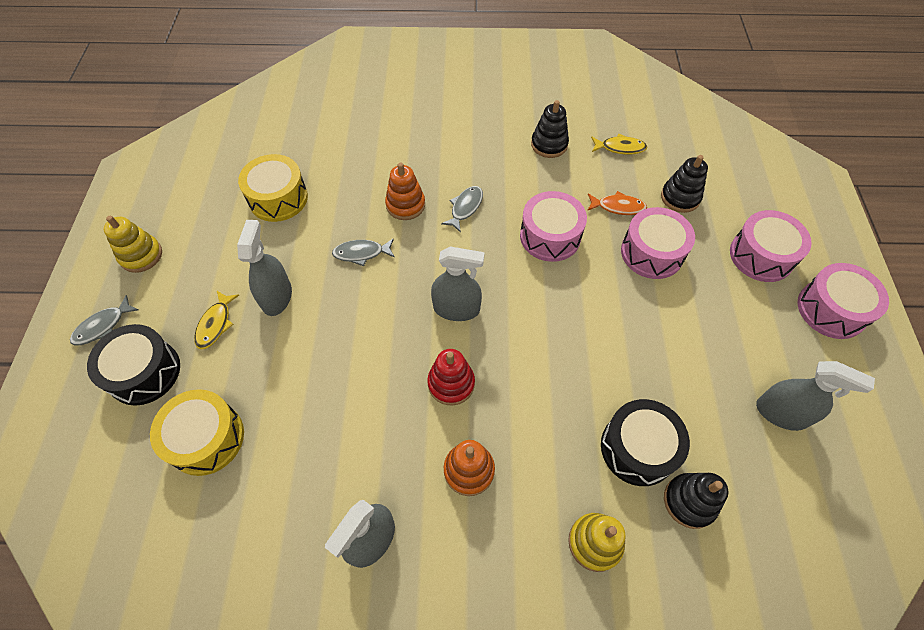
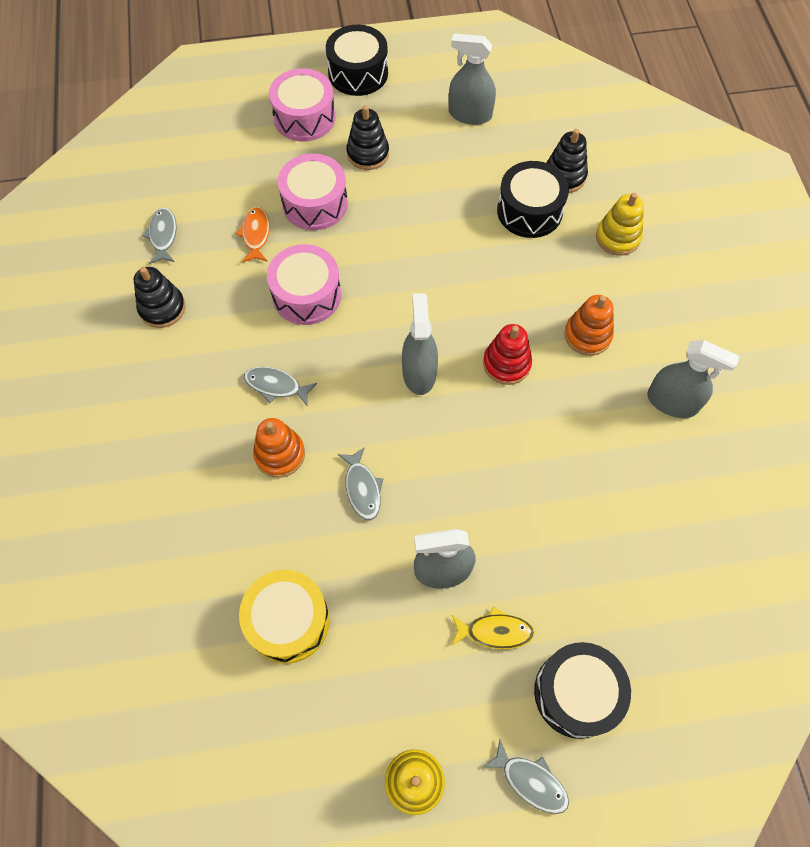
camera: 100 degrees left, 5 degrees up
(206, 438) = (630, 586): yellow drum -> none
(620, 148) = (163, 235): yellow fish -> grey fish
(680, 197) = (235, 180): black stacking toy -> black stacking toy (368, 154)
(781, 413) = (470, 114): grey spray bottle -> grey spray bottle turned 90 degrees counterclockwise
(831, 309) = (358, 73): pink drum -> black drum

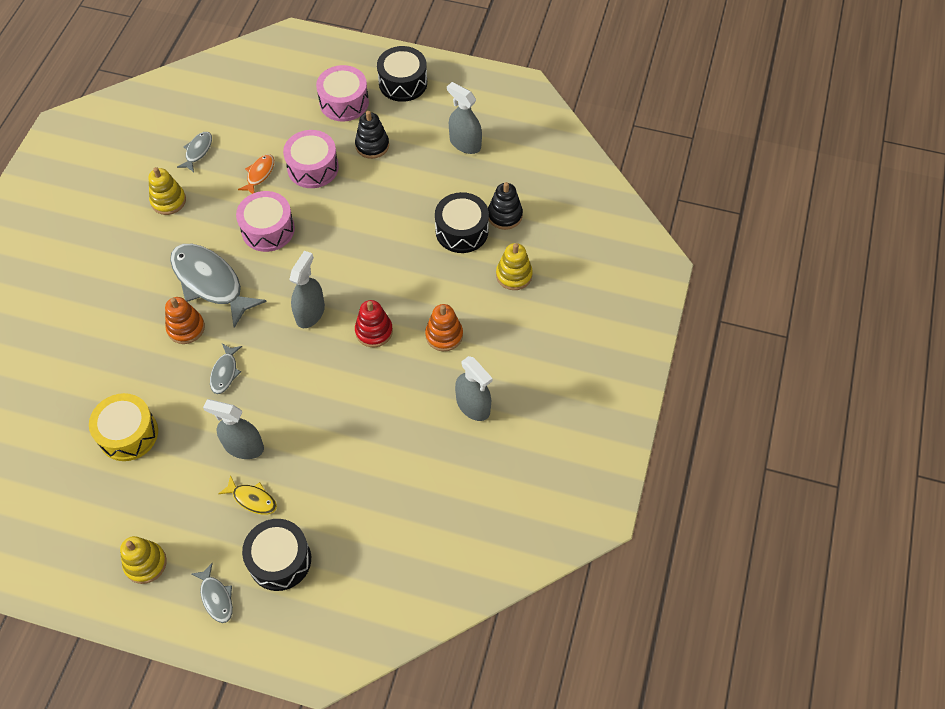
camera: 25 degrees right, 5 degrees down
(162, 308) = (168, 201): black stacking toy -> yellow stacking toy
(276, 386) = (210, 282): grey fish -> grey fish, size x2.09

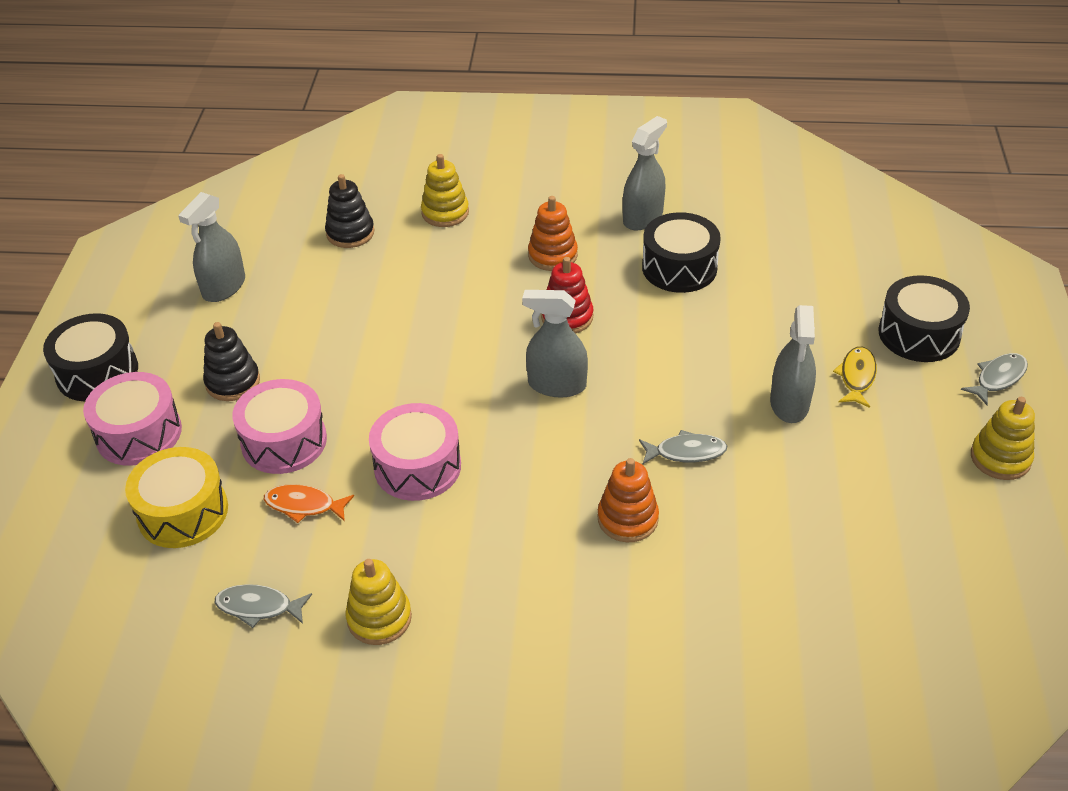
camera: 100 degrees left, 15 degrees down
(128, 434) = (830, 535): yellow drum -> yellow drum (183, 512)
(210, 282) = (535, 511): grey fish -> none
(462, 231) = (383, 266): black drum -> black drum (679, 267)

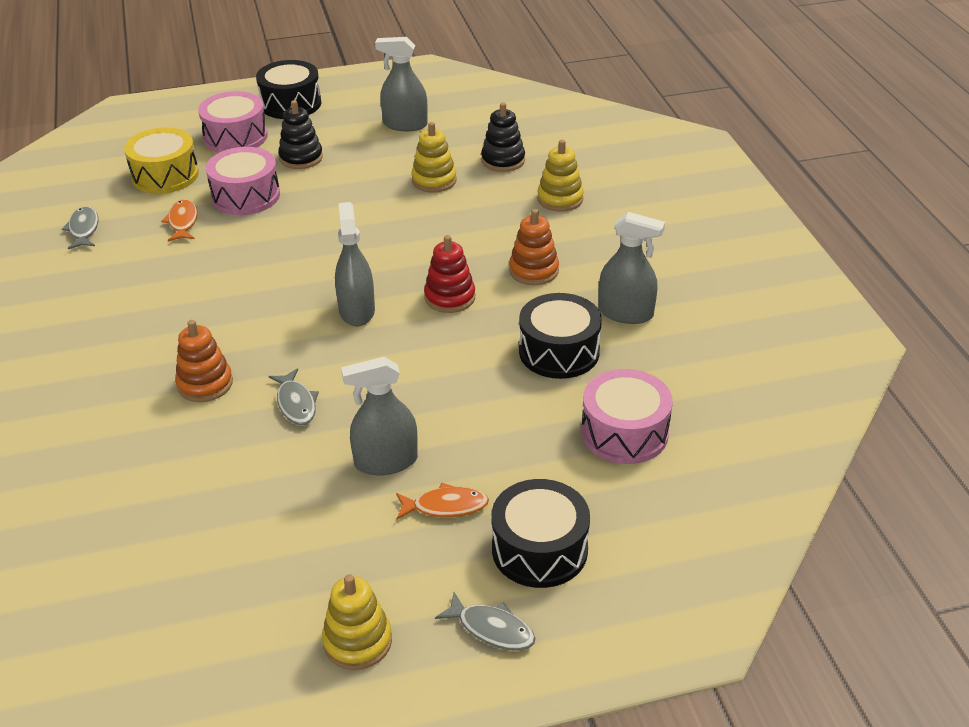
camera: 70 degrees right, 5 degrees down
(379, 618) = (80, 282): yellow stacking toy -> yellow stacking toy (434, 180)
(417, 467) = (236, 262): pink drum -> pink drum (624, 432)
(856, 377) = (445, 506): yellow fish -> orange fish

